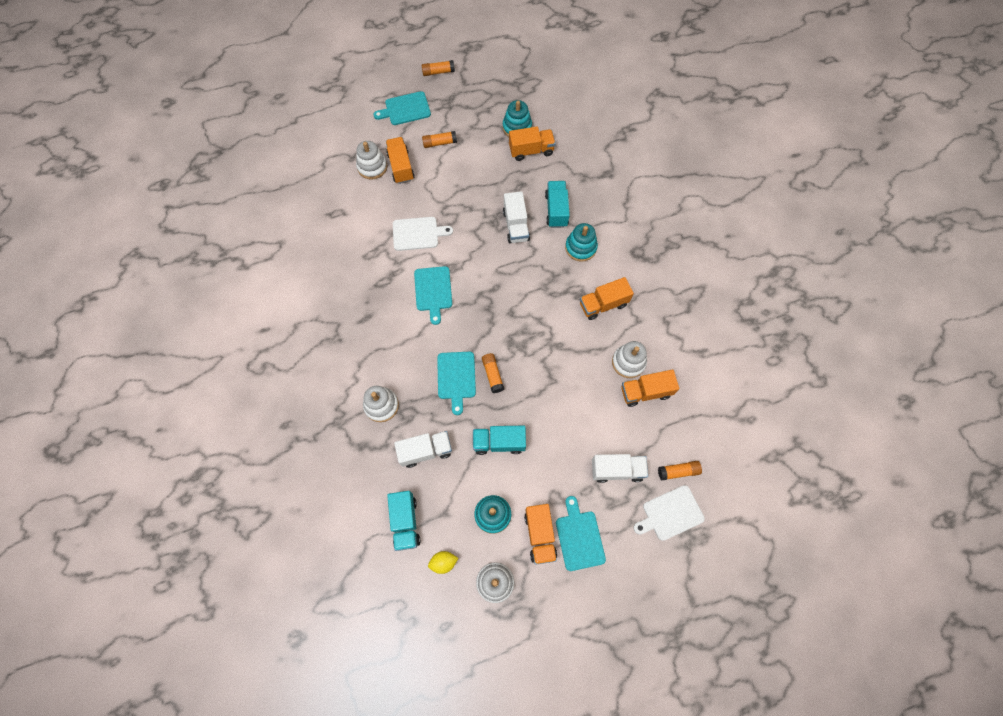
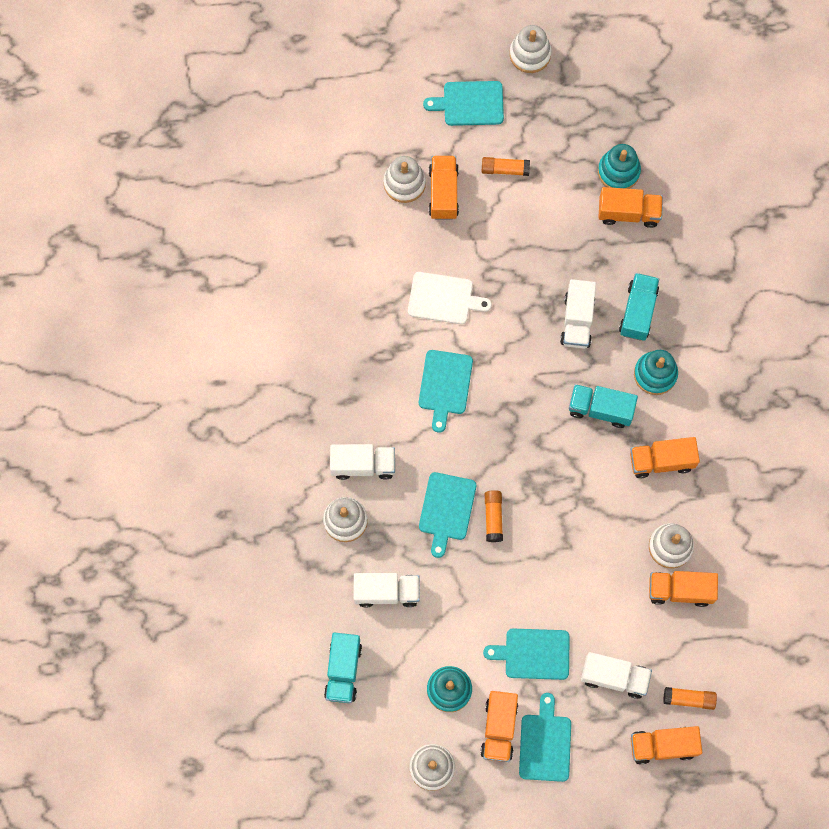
camera: 15 degrees right, 5 degrees up
(386, 361) = (363, 465): none -> white truck
(438, 72) = (530, 54): orange glue stick -> white stacking toy
(443, 562) = (377, 729): yellow lemon -> none
(499, 442) = (479, 605): turquoise truck -> turquoise truck (600, 409)
(550, 468) = (533, 653): none -> turquoise cutting board
(670, 513) = (663, 746): white cutting board -> orange truck

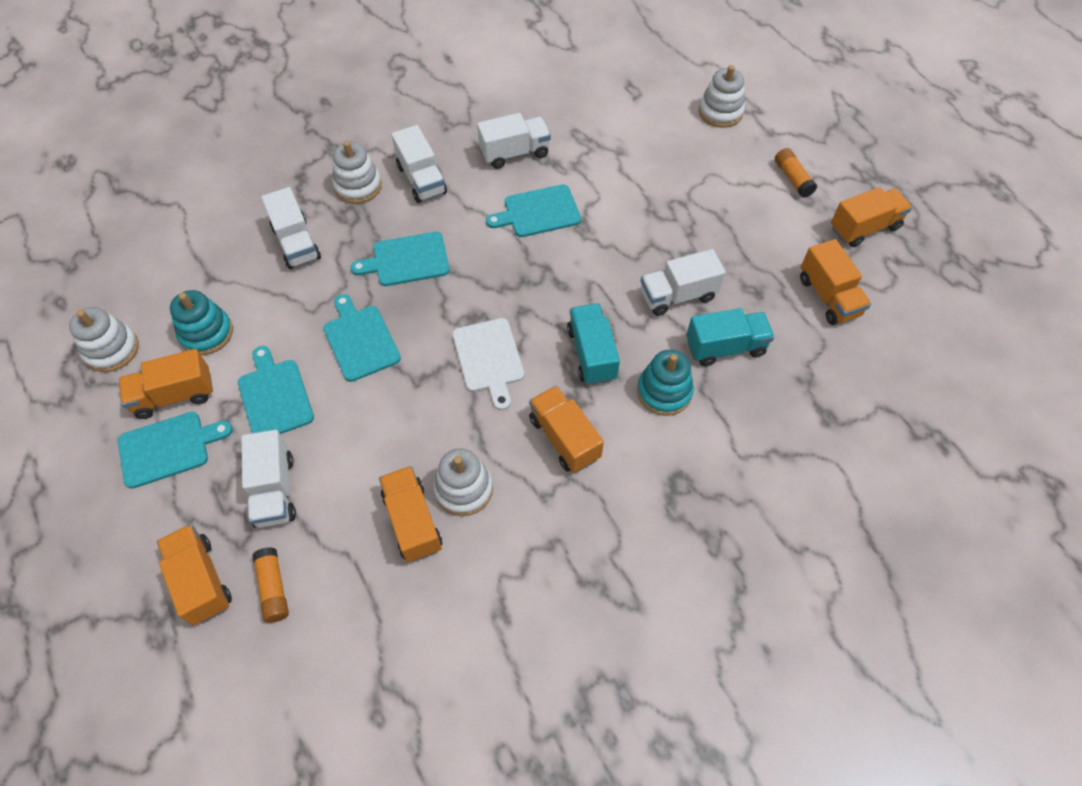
camera: 65 degrees right, 15 degrees down
(343, 670) = (199, 238): turquoise truck -> none
(369, 375) = (514, 153): none -> white truck
(443, 193) = (732, 142): orange truck -> orange truck (864, 228)
(444, 299) = (627, 180): white cutting board -> white cutting board (489, 359)
(469, 103) = (835, 130): turquoise cutting board -> turquoise cutting board (360, 340)
(493, 517) = (417, 302): orange glue stick -> none
(530, 54) = (924, 155): white stacking toy -> none
(618, 171) = (866, 271): turquoise stacking toy -> none

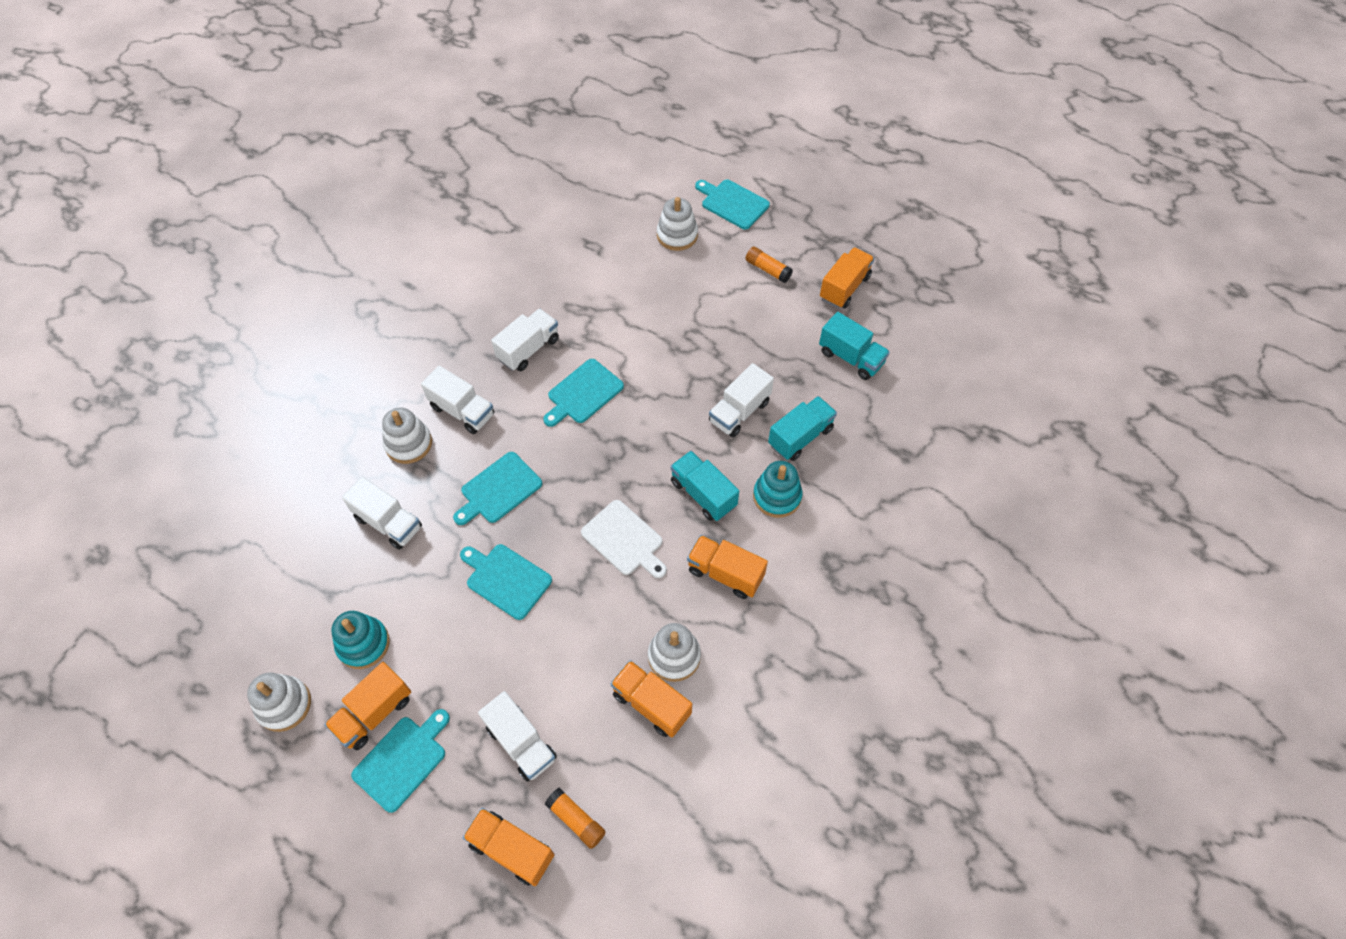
camera: 30 degrees left, 0 degrees up
(275, 396) = (465, 665): turquoise cutting board -> turquoise cutting board (732, 203)
(828, 296) = (851, 357): orange truck -> turquoise truck

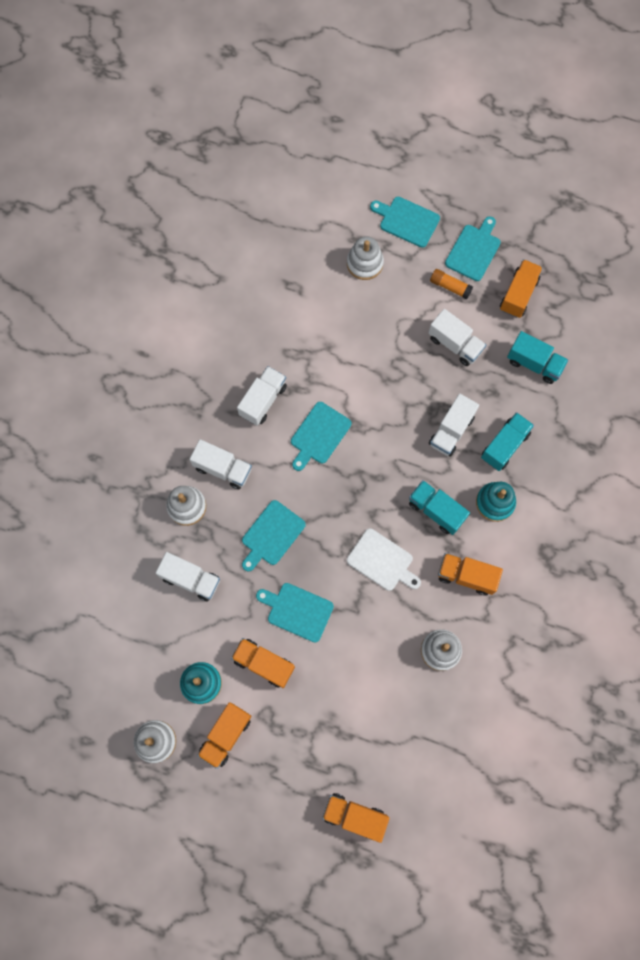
camera: 10 degrees left, 15 degrees up
(402, 760) = (257, 766): turquoise cutting board -> turquoise cutting board (474, 250)
(521, 743) = (342, 737): white truck -> white truck (455, 344)
(576, 820) = (395, 786): orange glue stick -> none
(651, 704) = (431, 691): orange truck -> orange truck (263, 664)

